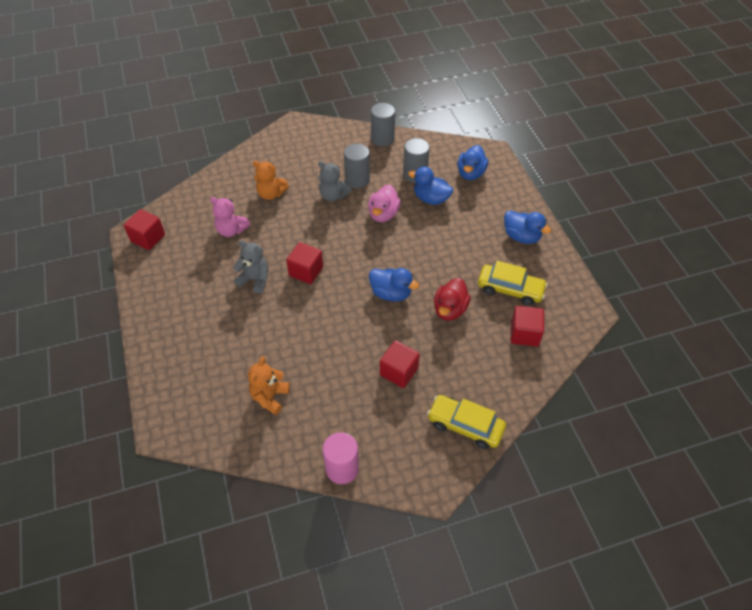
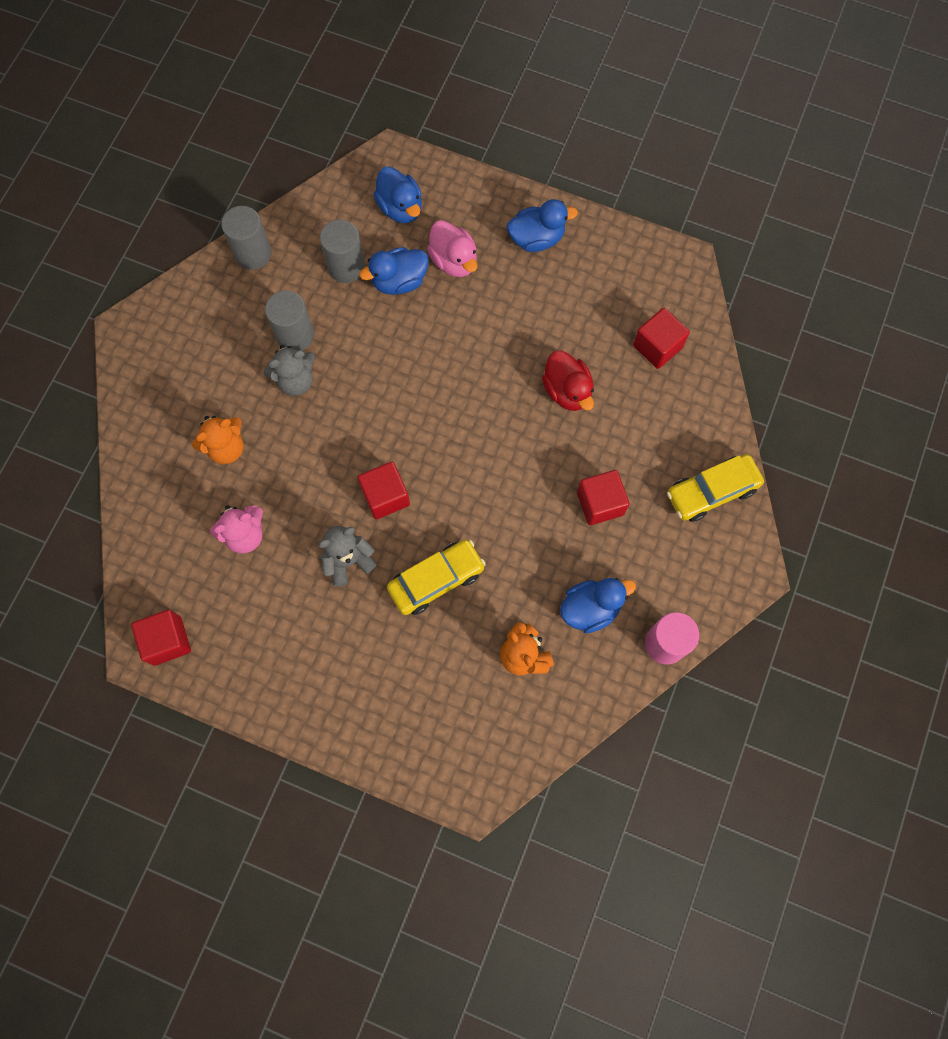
camera: 50 degrees left, 20 degrees up
(383, 214) = (375, 349): pink duck -> pink duck (454, 261)
(391, 293) = (495, 431): blue duck -> blue duck (590, 608)
(510, 289) = (593, 311): yellow car -> yellow car (436, 580)

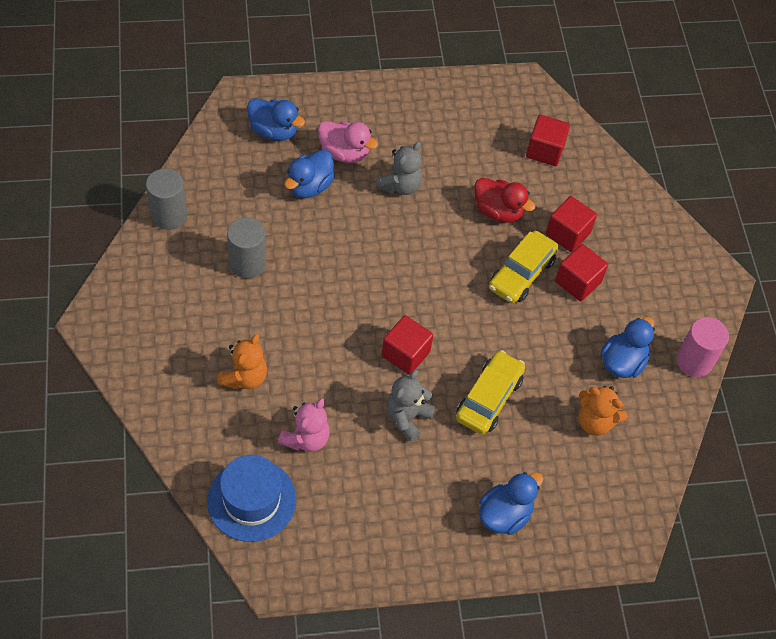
camera: 35 degrees left, 15 degrees down
(163, 569) = (251, 500): none -> blue hat
(167, 641) = (293, 556): red cube -> red cube (567, 234)
(295, 380) = (271, 298): grey teddy bear -> grey teddy bear (400, 186)
(346, 267) = (257, 193): grey cylinder -> none
(536, 238) = (400, 110): blue duck -> blue duck (505, 514)
(711, 491) = (654, 236): yellow car -> yellow car (521, 273)

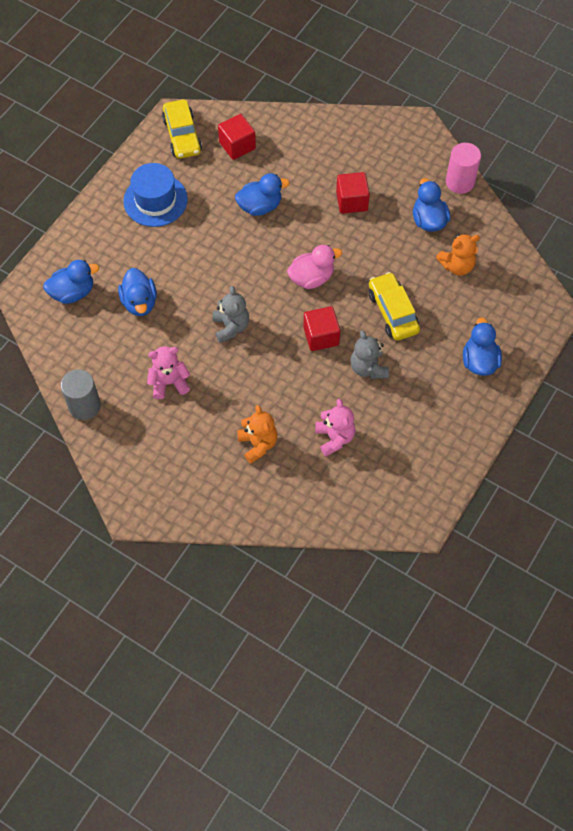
camera: 45 degrees left, 5 degrees up
(247, 263) = (169, 382): grey cylinder -> pink teddy bear
(251, 500) = (353, 500): blue hat -> blue hat (155, 200)
(344, 153) = (131, 262): pink duck -> pink duck (311, 278)
(400, 186) = (189, 248): grey teddy bear -> grey teddy bear (231, 327)
(498, 211) = (260, 206): red duck -> blue duck
(521, 273) = (318, 228): yellow car -> yellow car (182, 135)
(567, 234) = (311, 180): red cube -> none

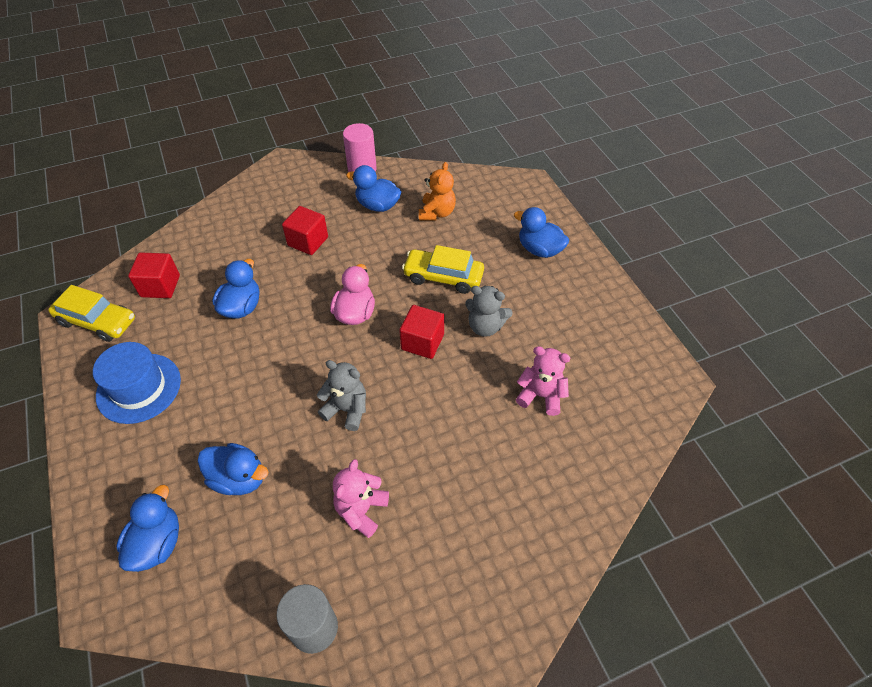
camera: 55 degrees left, 10 degrees down
(258, 444) = (501, 467): orange teddy bear -> none

